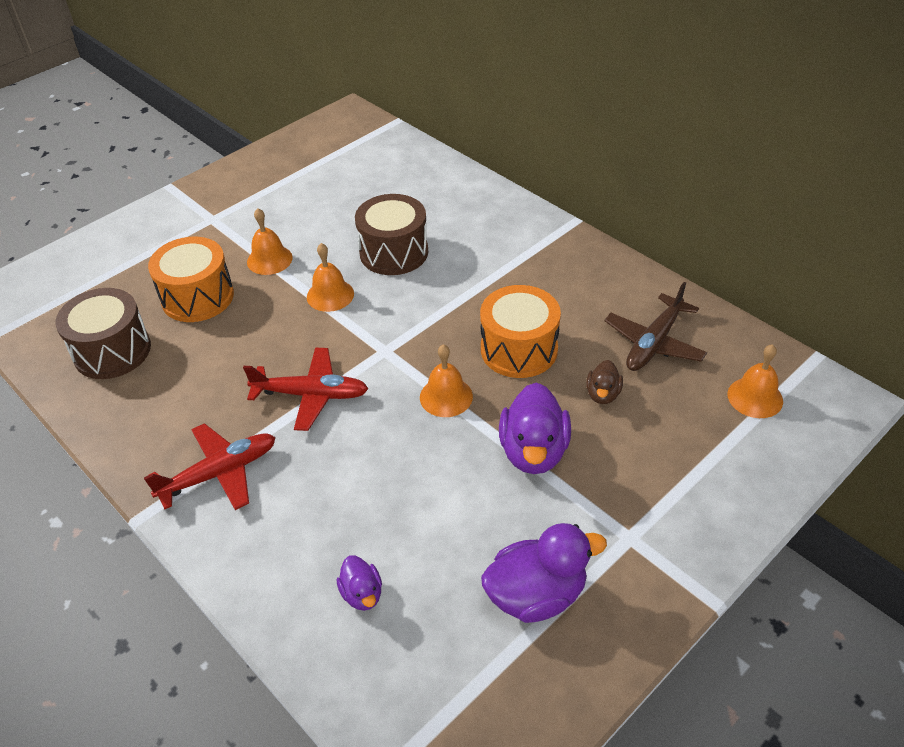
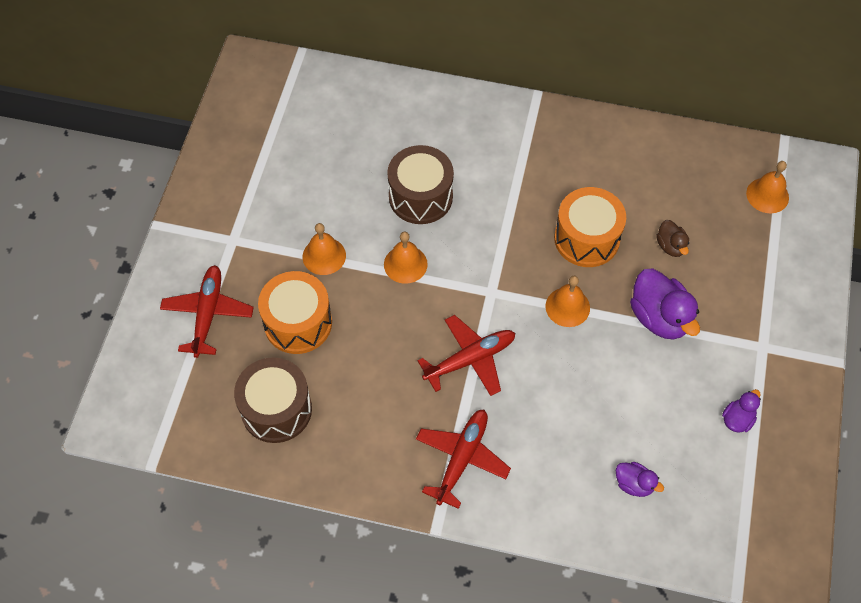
camera: 35 degrees left, 15 degrees up
(138, 259) = (208, 314): none -> red plane
(536, 595) = (737, 419): purple duck -> purple duck, size x0.53
(654, 342) = (674, 183): brown plane -> none

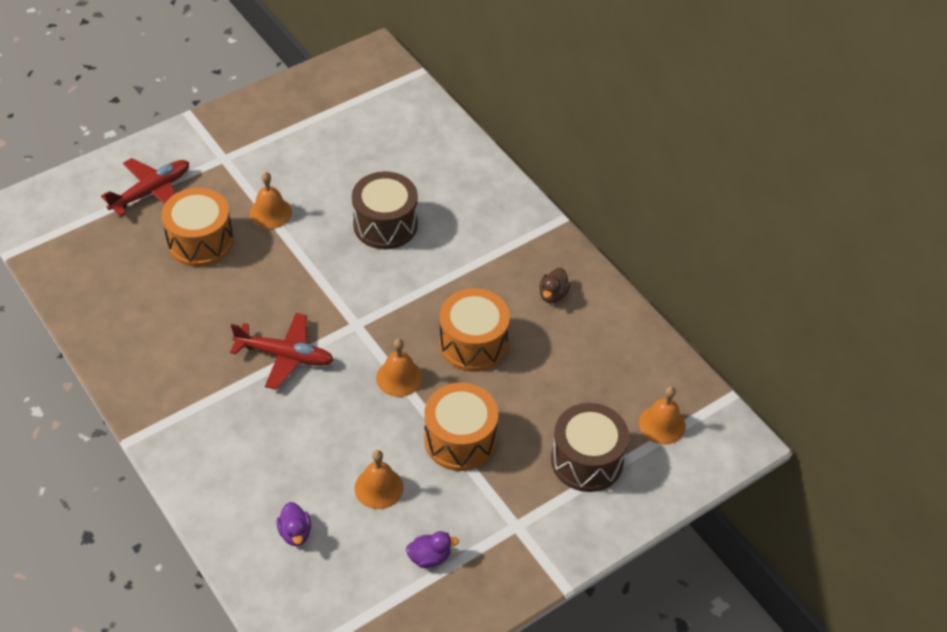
camera: 40 degrees right, 10 degrees down
(276, 409) = (120, 283): brown drum -> brown drum (587, 460)
(405, 264) = (319, 260): orange bell -> orange bell (379, 487)
(461, 459) = (197, 414): red plane -> none
(659, 317) = (460, 440): purple duck -> orange drum
(671, 246) = (533, 399): brown duck -> brown duck (553, 295)

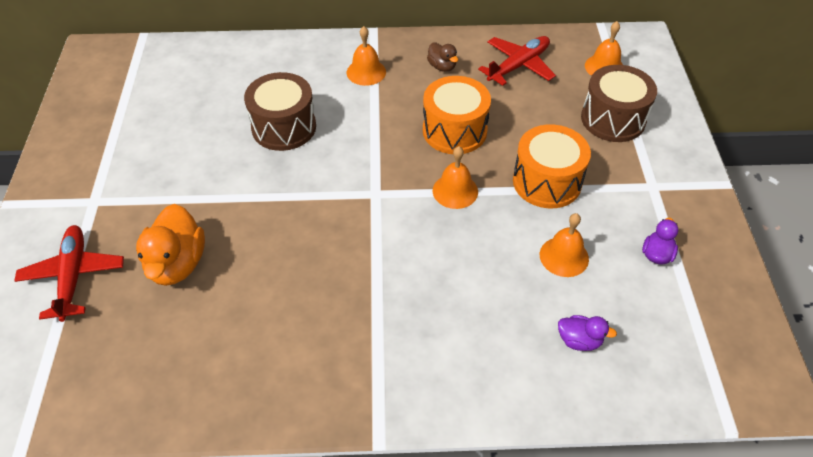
camera: 55 degrees left, 0 degrees up
(200, 241) = (177, 264): orange drum -> orange duck
(270, 213) = (195, 196): orange bell -> orange bell (366, 72)
(284, 356) = (370, 259): red plane -> red plane (518, 66)

